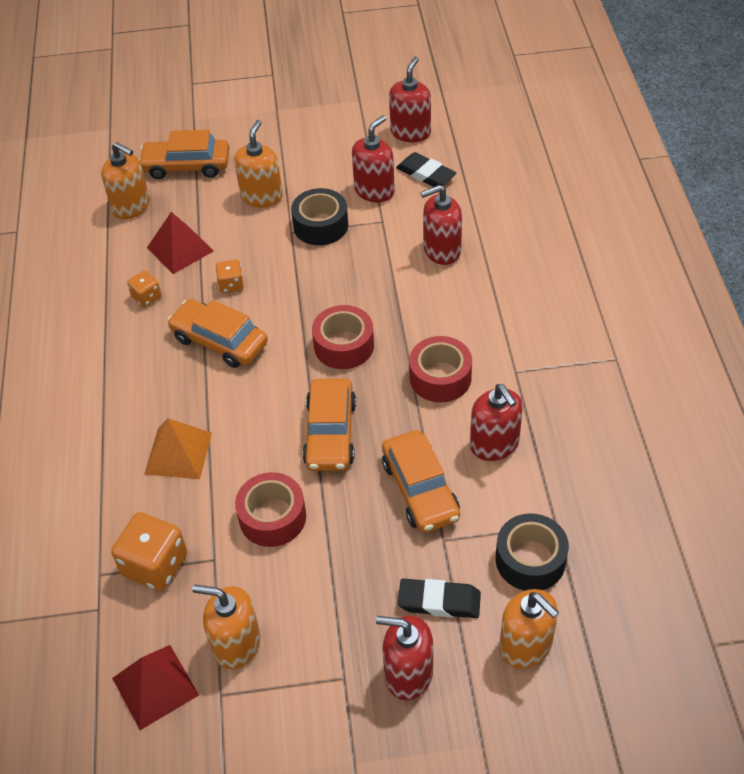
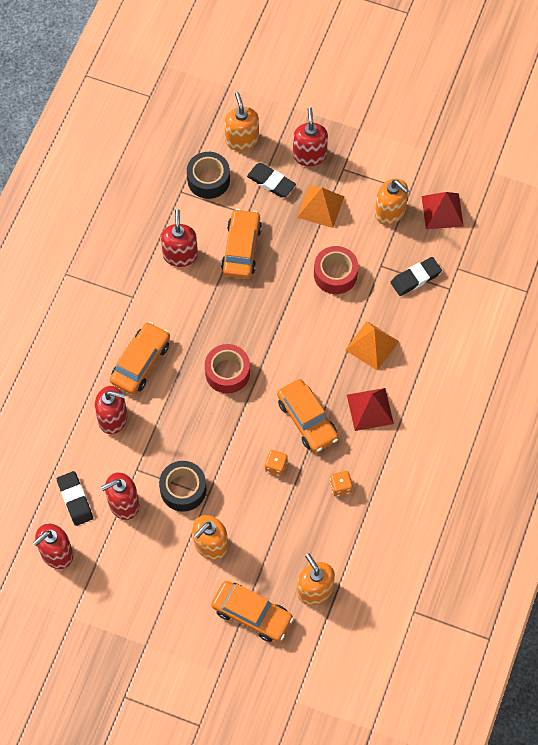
camera: 155 degrees left, 15 degrees up
(155, 565) = (415, 278): orange dice -> black eraser
(180, 249) = (297, 522): red pyramid -> red pyramid (370, 409)
(330, 433) = (272, 312): orange car -> orange car (140, 362)
(345, 601) = (320, 206): none -> orange pyramid
(408, 674) = (309, 155): red soap dispenser -> red soap dispenser turned 135 degrees counterclockwise
(440, 377) = (182, 316): red tape -> none

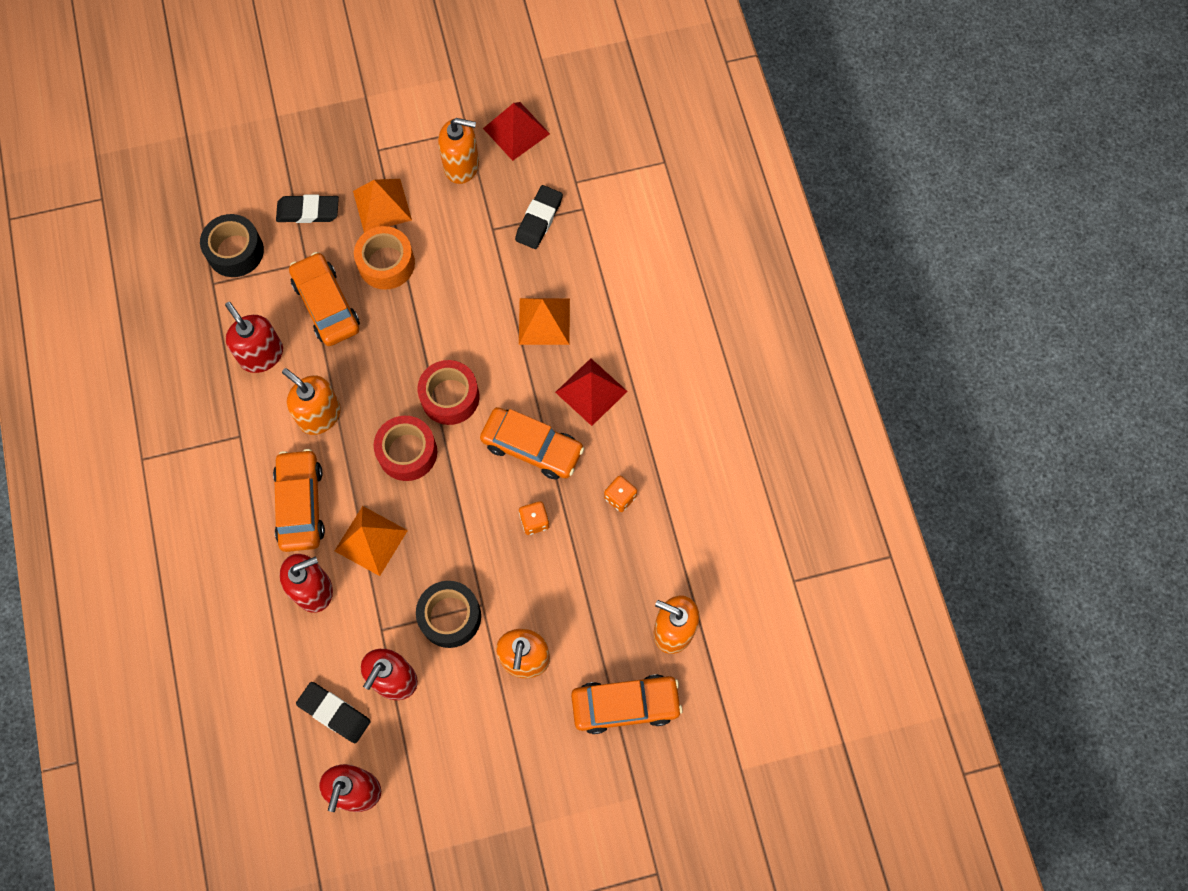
camera: 35 degrees left, 5 degrees up
(167, 412) = (371, 540): none -> orange pyramid
(242, 139) = (242, 184): orange soap dispenser -> orange soap dispenser (319, 415)
(297, 246) = (386, 263): none -> orange tape
(309, 155) = (330, 156): red soap dispenser -> none
(335, 274) = (450, 269): red tape -> red tape (450, 397)

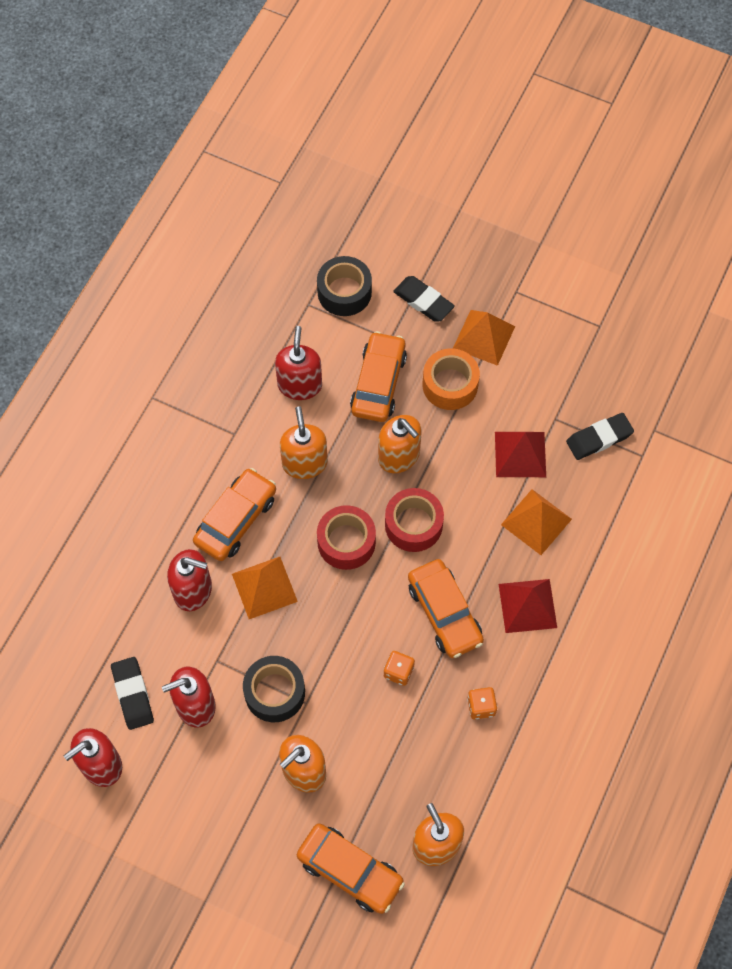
camera: 40 degrees right, 5 degrees down
(461, 165) = (572, 351): orange soap dispenser -> orange soap dispenser (399, 456)
(516, 131) = (639, 355): red pyramid -> red pyramid (520, 454)

